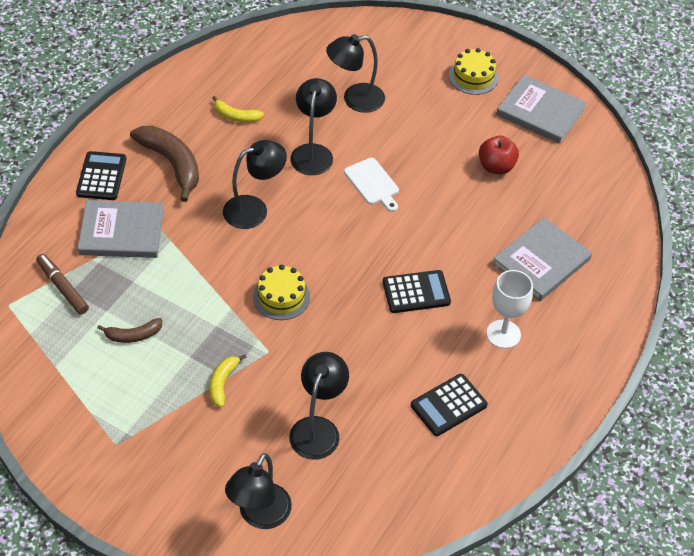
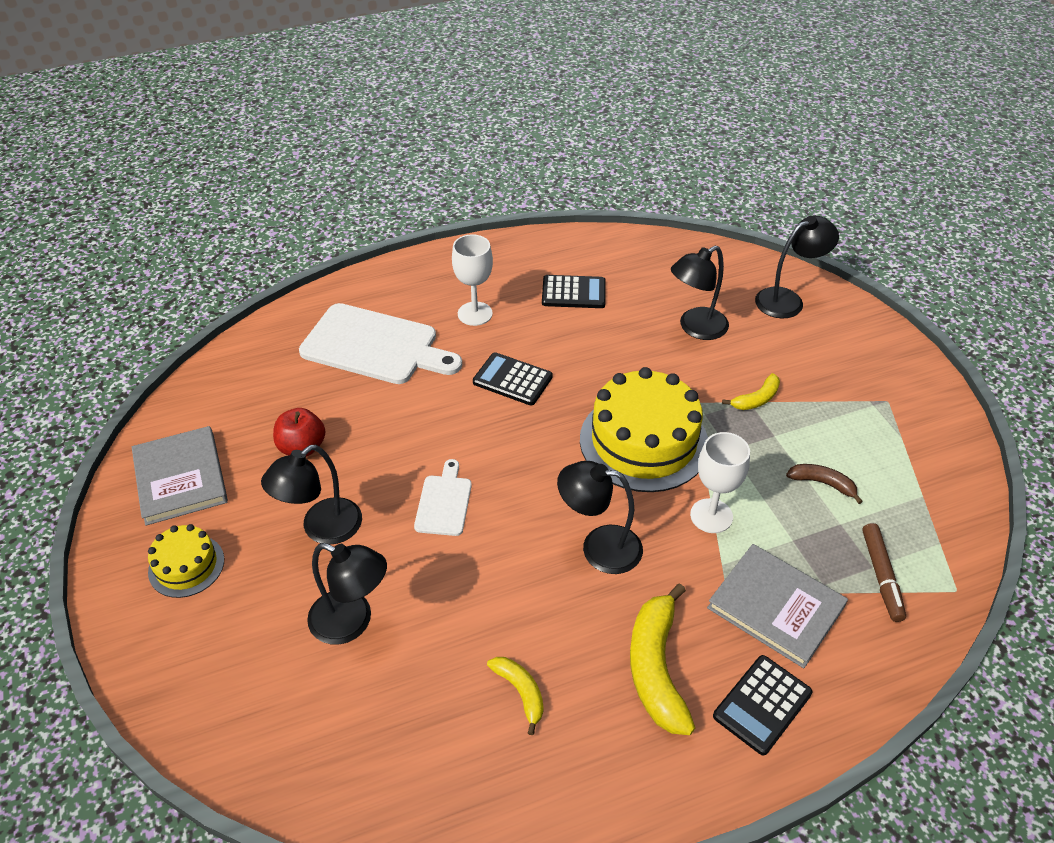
camera: 140 degrees left, 5 degrees down
(172, 164) = (656, 668): brown banana -> yellow banana
(197, 268) = (711, 516): none -> white goblet
(281, 297) = (643, 441): yellow cake -> yellow cake, size x1.94
(313, 152) = (472, 579): black lamp -> black lamp (322, 529)
(541, 262) = (375, 346): grey book -> white cutting board

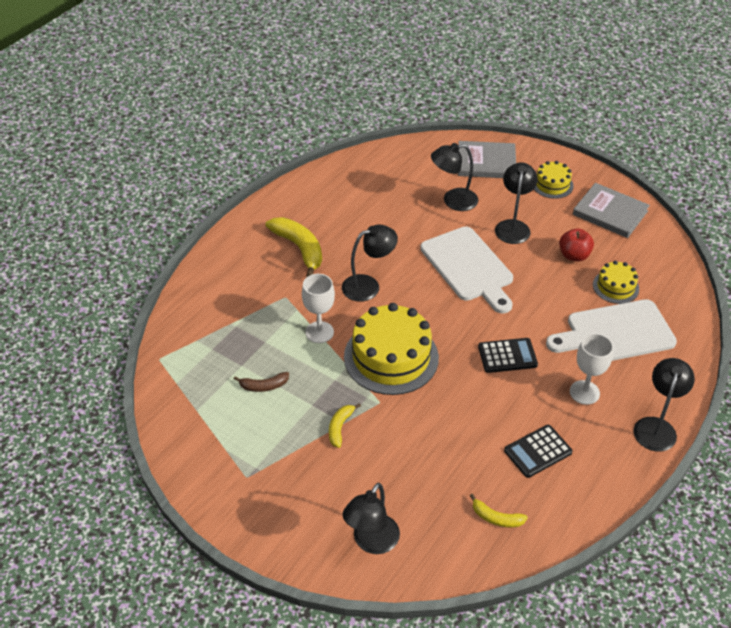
camera: 145 degrees right, 0 degrees up
(308, 388) = (615, 287): none -> yellow cake
(444, 502) = (469, 267): white cutting board -> white cutting board, size x1.98
(520, 692) = (353, 212): yellow banana -> yellow banana (496, 518)
(695, 328) = (423, 468): black lamp -> black lamp (656, 427)
(762, 705) = (240, 258): black calculator -> none
(775, 607) = (256, 302): grey book -> grey book (486, 162)
(881, 576) = (205, 346): brown marker -> none

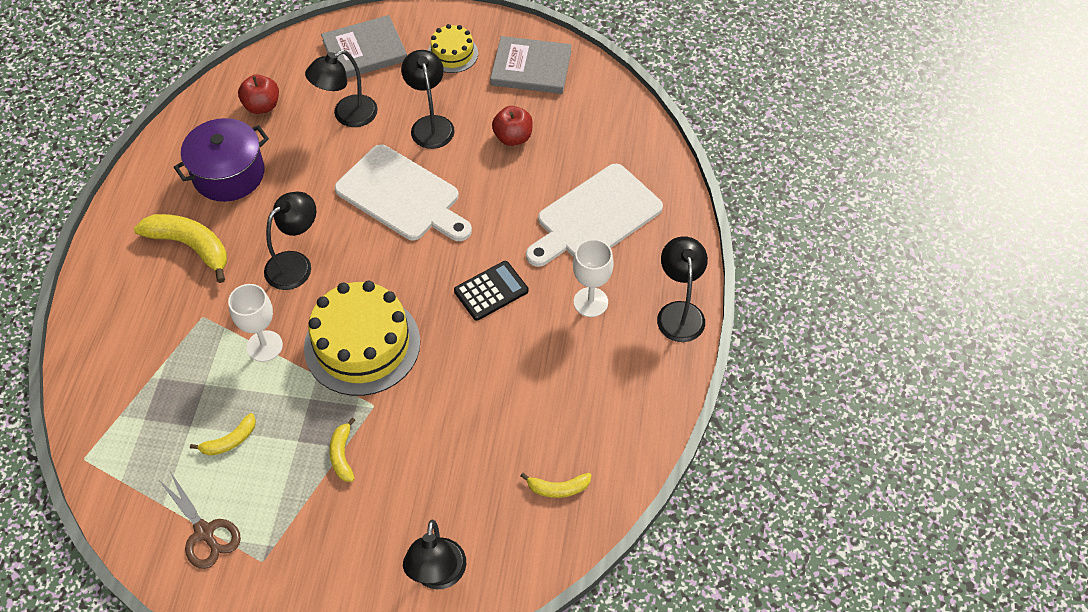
camera: 25 degrees left, 10 degrees up
(216, 441) = (205, 532): none -> brown scissors
(264, 386) = (230, 441): brown banana -> yellow banana
(349, 211) = (229, 174): none -> purple pot
(394, 175) = (262, 106): none -> red apple
(538, 451) = (570, 392): black calculator -> none
(615, 287) = (573, 160): yellow cake -> none

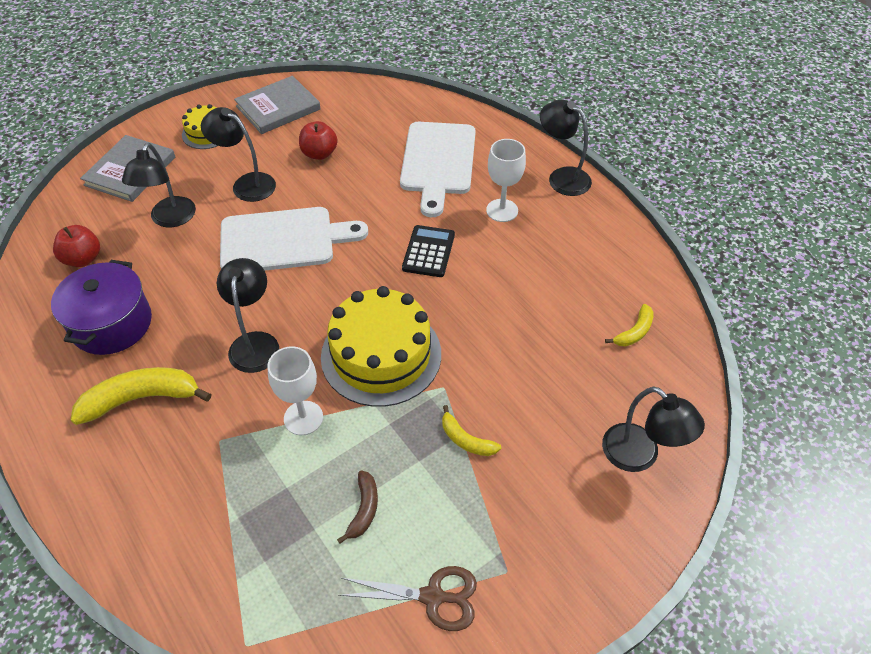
camera: 45 degrees left, 5 degrees down
(230, 441) = (364, 509): yellow banana -> brown banana

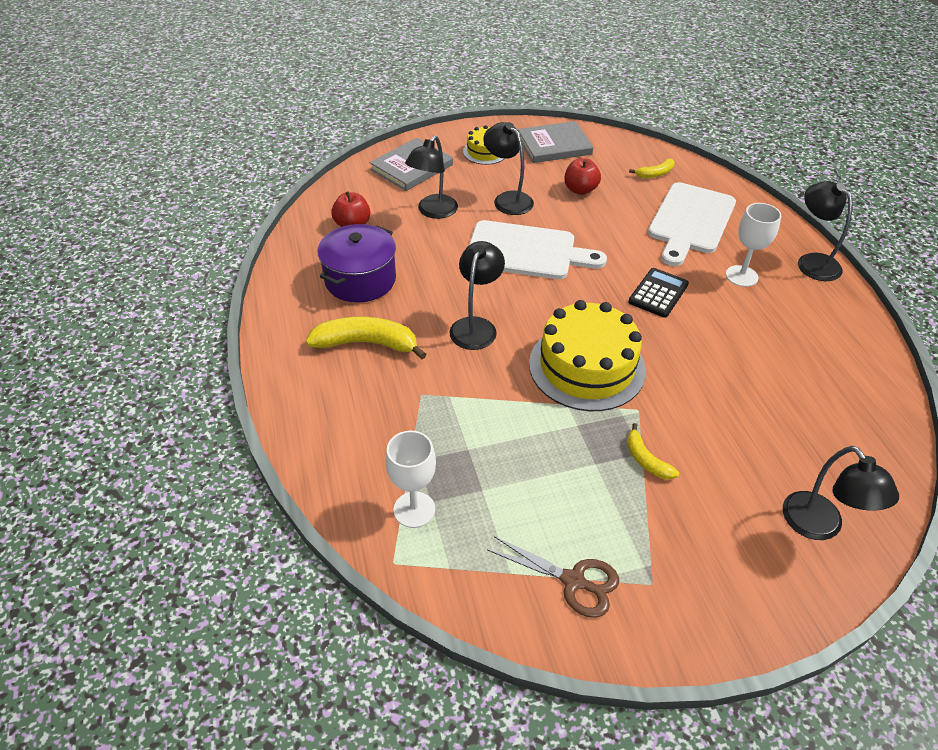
camera: 20 degrees right, 5 degrees down
(303, 418) = (500, 398): white goblet -> white goblet (414, 509)
(364, 509) = (531, 488): brown banana -> none
(634, 332) = (848, 415): yellow banana -> yellow banana (655, 174)

